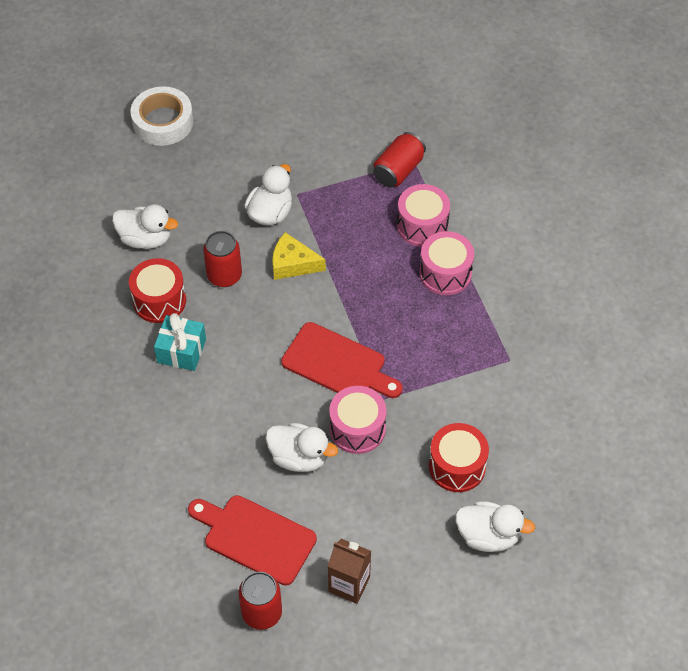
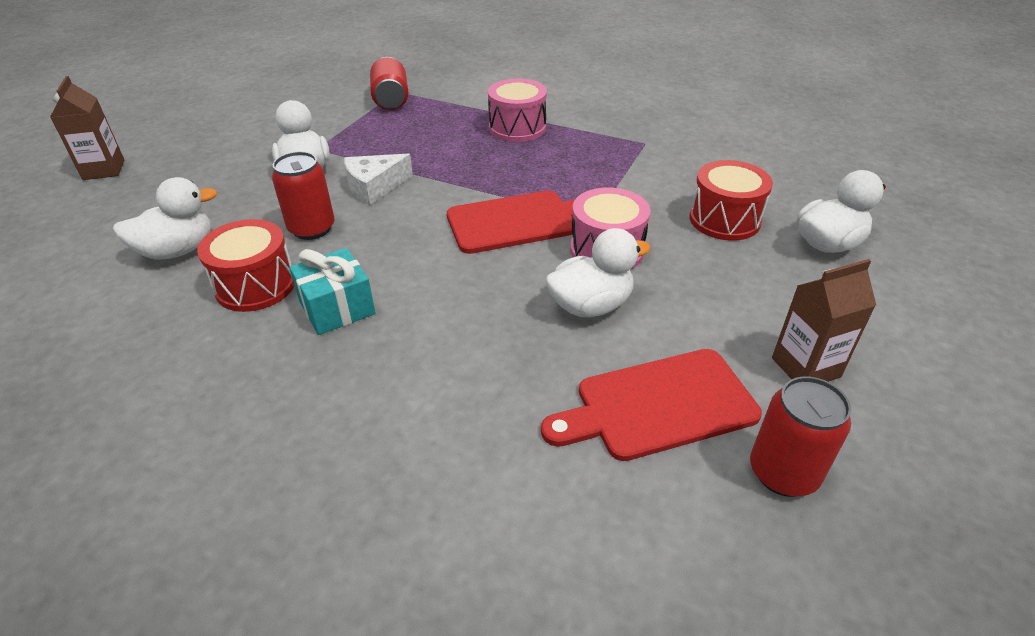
camera: 45 degrees left, 15 degrees down
(163, 122) = (104, 170): white tape -> brown carton
(293, 264) = (374, 187): yellow cheese -> white cheese
(422, 226) = (457, 115): pink drum -> none

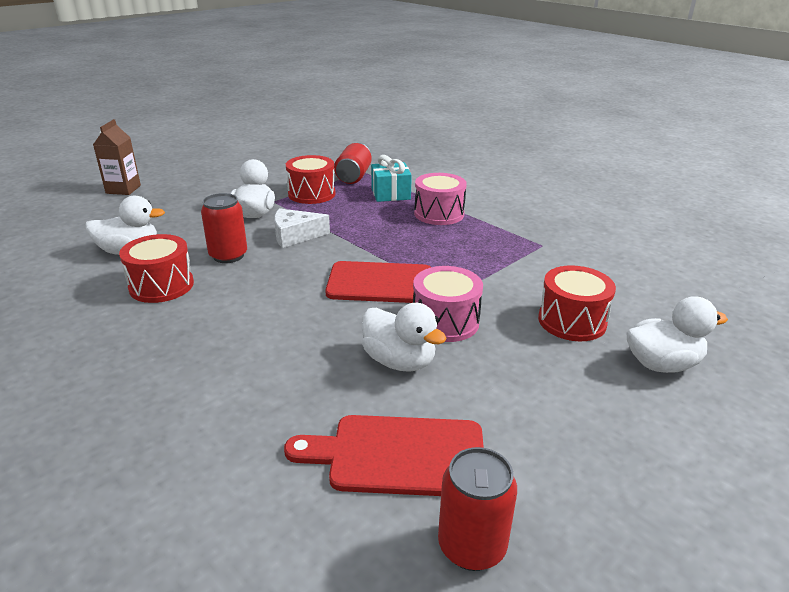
camera: 20 degrees right, 10 degrees down
(337, 308) = (204, 314): turquoise gift -> turquoise gift (390, 194)
(356, 130) = (311, 194): none -> red drum
(590, 305) = (399, 361): white duck -> white duck turned 45 degrees clockwise
(805, 367) = (560, 464): brown carton -> none

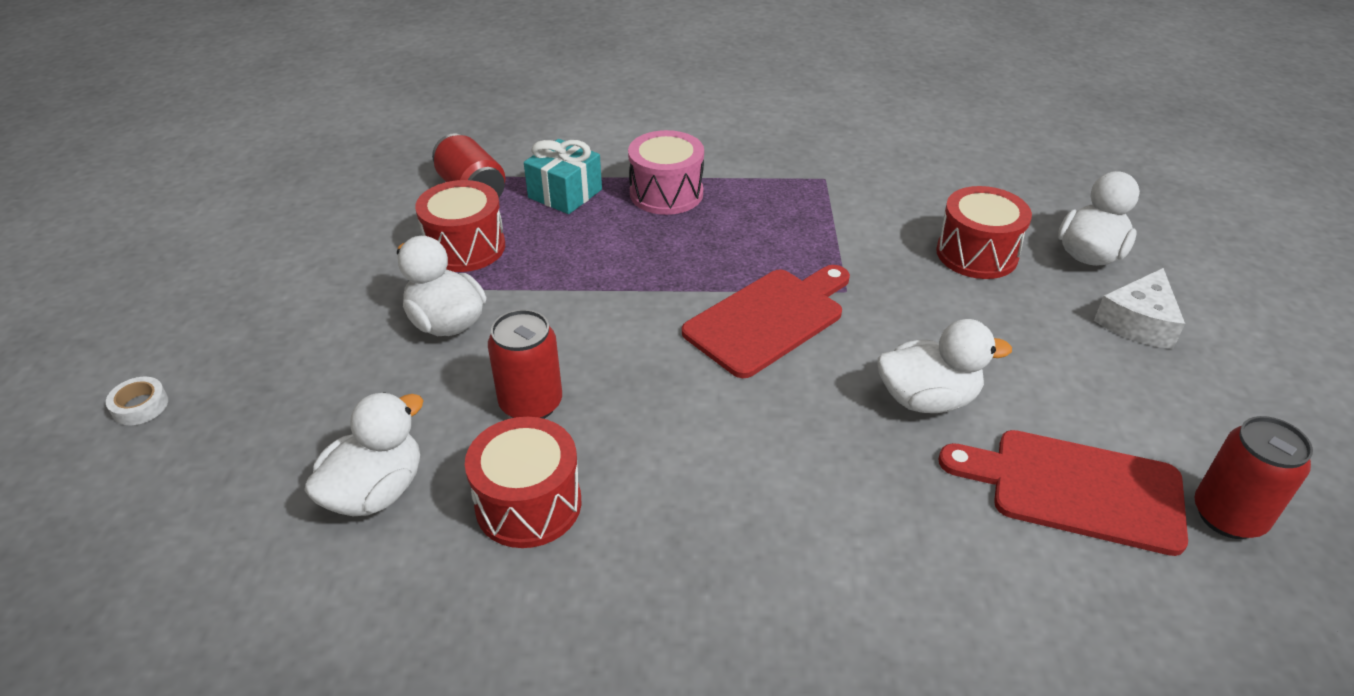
camera: 45 degrees left, 10 degrees up
(123, 189) = (140, 406): brown carton -> white tape
(295, 235) = (560, 322): white cheese -> white cheese (1138, 322)
(399, 455) = (1075, 489): red cutting board -> red cutting board turned 60 degrees clockwise
(445, 322) = (891, 327): pink drum -> none

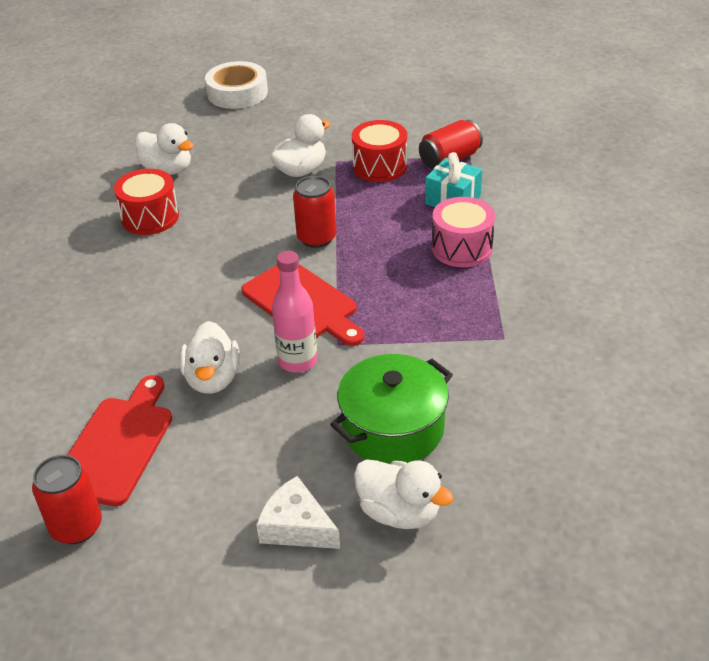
camera: 90 degrees right, 0 degrees up
(140, 406) = (237, 93): white tape -> white tape, size x2.28
(531, 404) = (226, 209): red can -> red can (316, 238)
(881, 323) = (297, 361): none -> pink bottle
(976, 254) = (393, 428): red drum -> green pot

